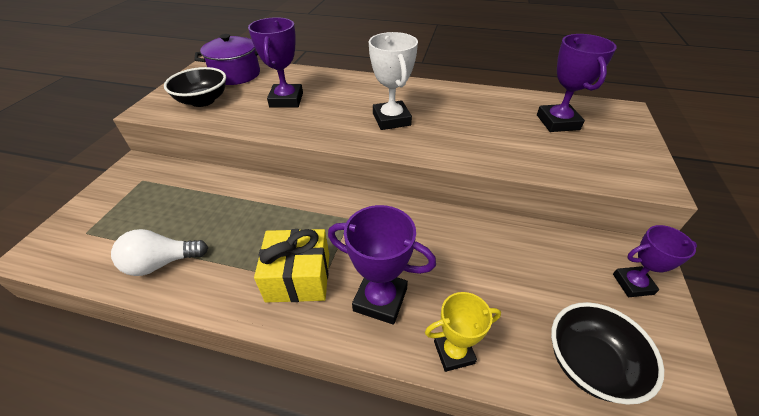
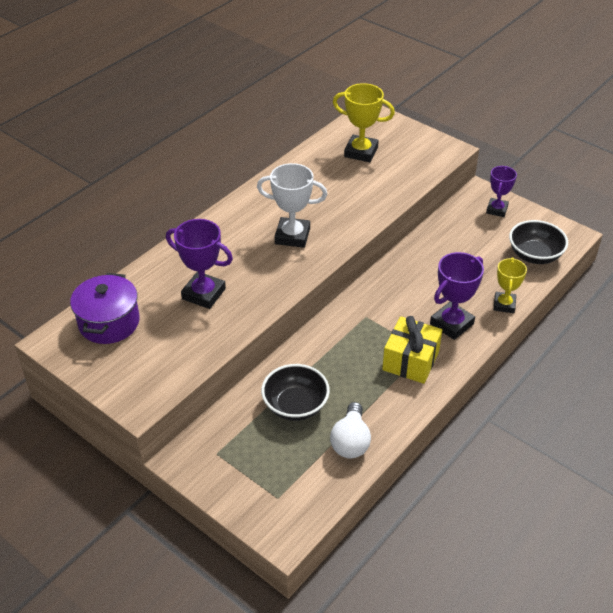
camera: 65 degrees left, 0 degrees up
(203, 101) = (154, 357): black bowl -> black bowl (295, 406)
(557, 122) = (361, 152): purple trophy -> yellow trophy

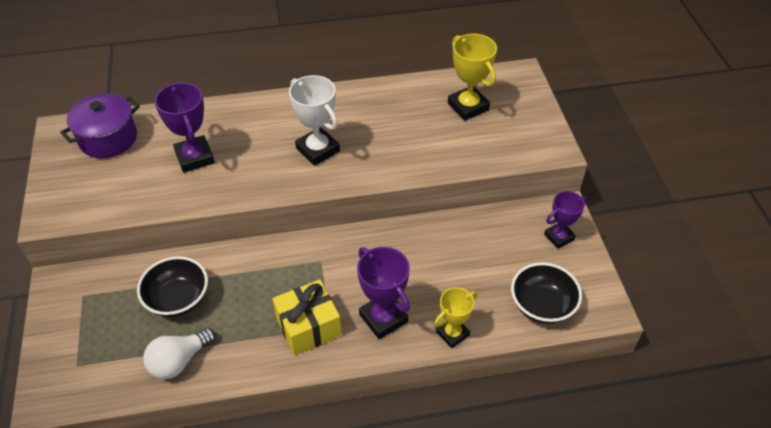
camera: 40 degrees right, 5 degrees up
(451, 324) = (383, 318): purple trophy -> purple trophy turned 60 degrees clockwise

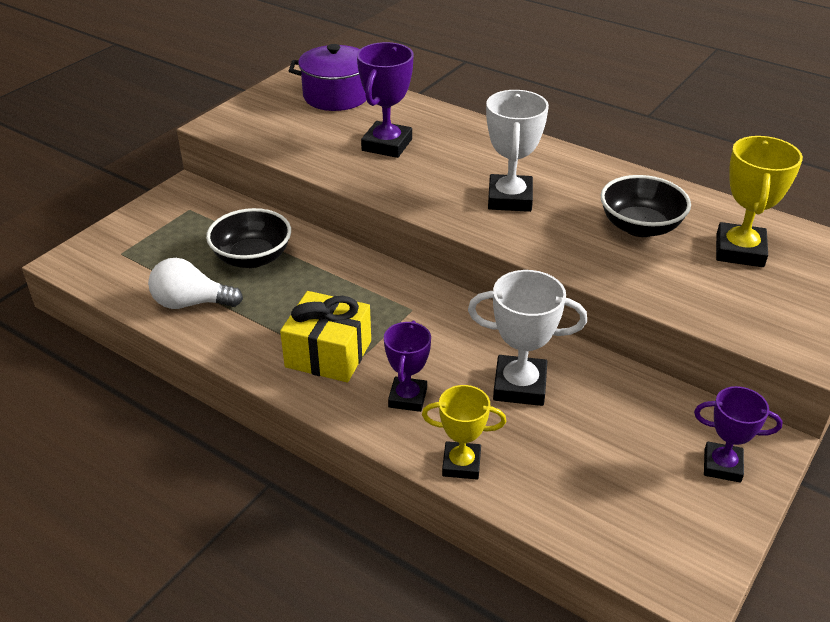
camera: 45 degrees right, 10 degrees down
(383, 318) = (407, 398): purple trophy -> purple trophy, size x0.66
(429, 265) = (519, 386): none -> white trophy
(542, 305) = (605, 516): black bowl -> black bowl (640, 227)

